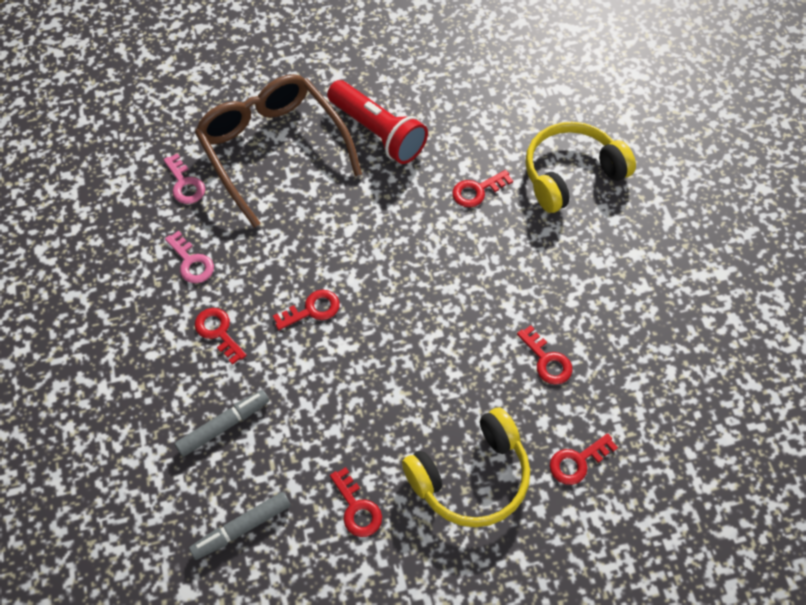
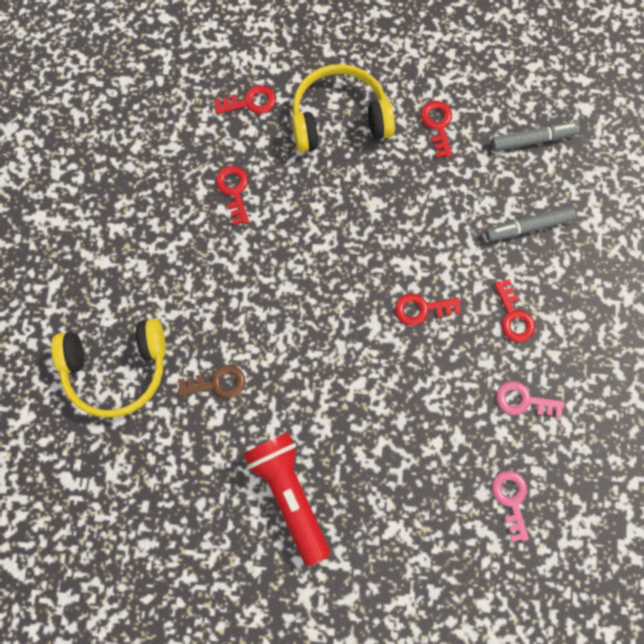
camera: 160 degrees left, 15 degrees up
(191, 262) = (523, 400): pink key -> pink key turned 60 degrees counterclockwise
(272, 149) = (408, 513): brown glasses -> none
(477, 191) = (217, 383): red key -> brown key

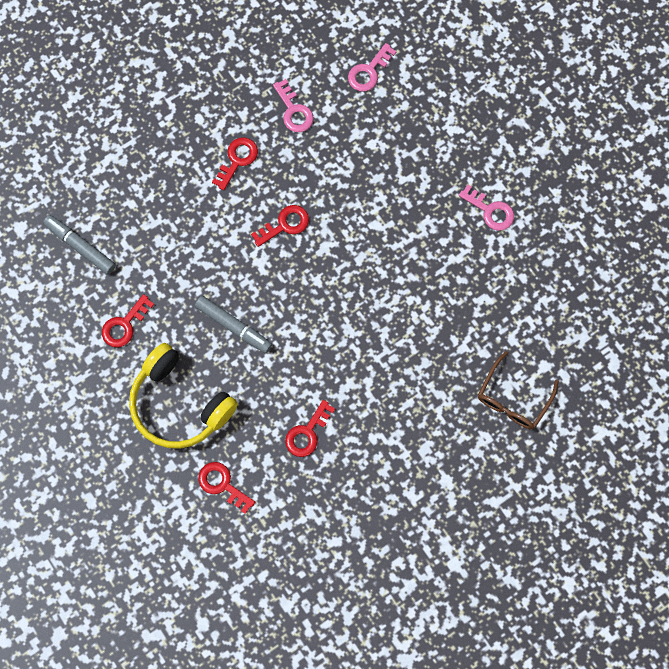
camera: 130 degrees left, 0 degrees up
(116, 369) = (513, 399): yellow headphones -> brown glasses
(217, 383) = (460, 320): brown key -> none
(288, 494) = (490, 211): red flashlight -> pink key
(422, 309) = (285, 225): red key -> red key turned 75 degrees counterclockwise
(529, 227) = (157, 198): grey marker -> grey marker (233, 326)

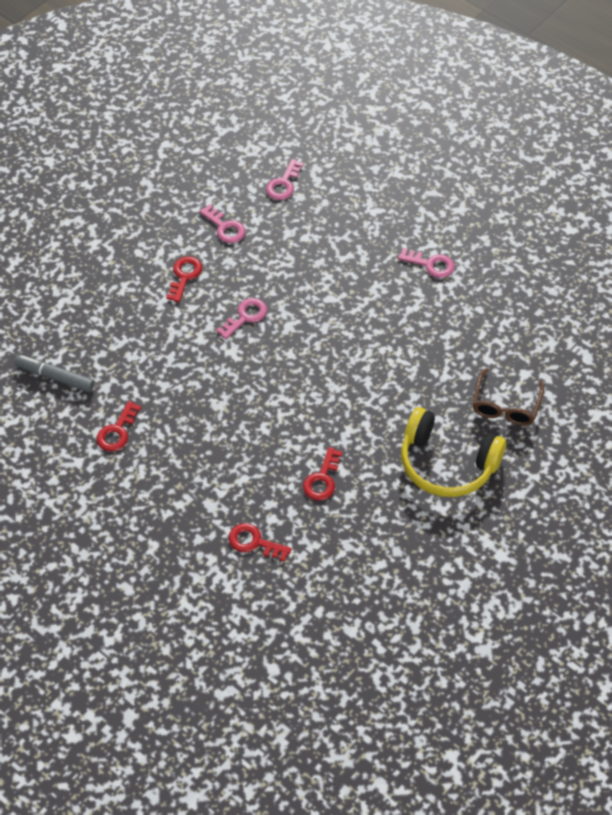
camera: 15 degrees left, 20 degrees down
(179, 404) = (191, 484): yellow headphones -> yellow headphones (447, 464)
(233, 326) = (222, 408): grey marker -> none
(285, 225) = (245, 317): red key -> pink key

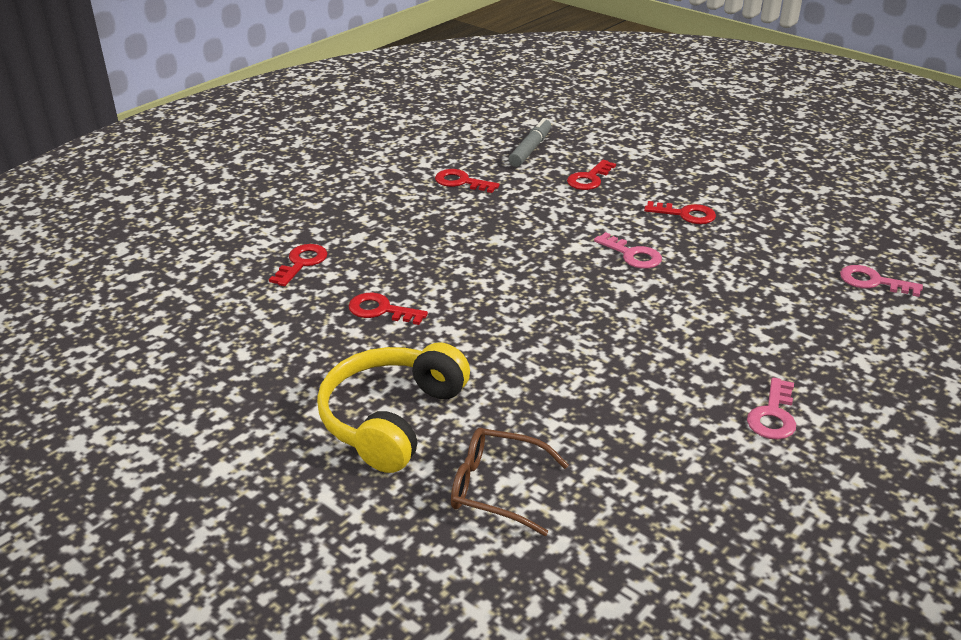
camera: 90 degrees right, 20 degrees down
(118, 336) = (589, 179): none -> red key
(225, 228) = (774, 239): pink key -> none

